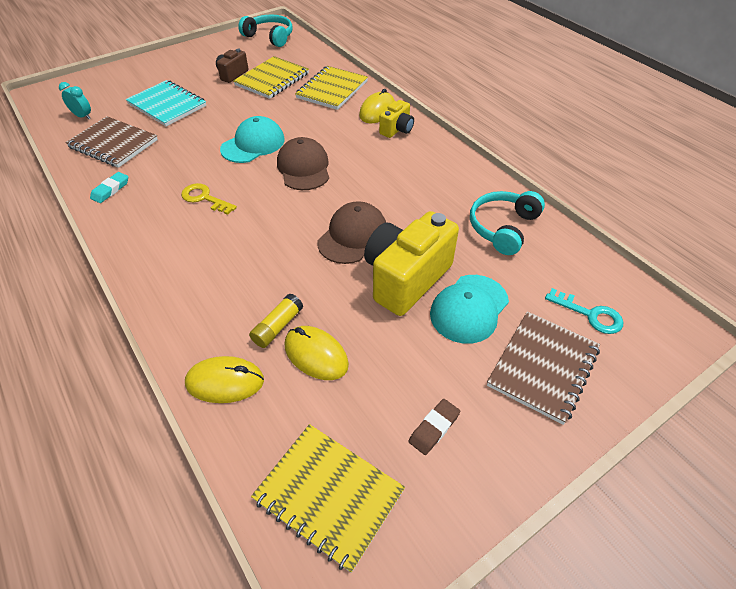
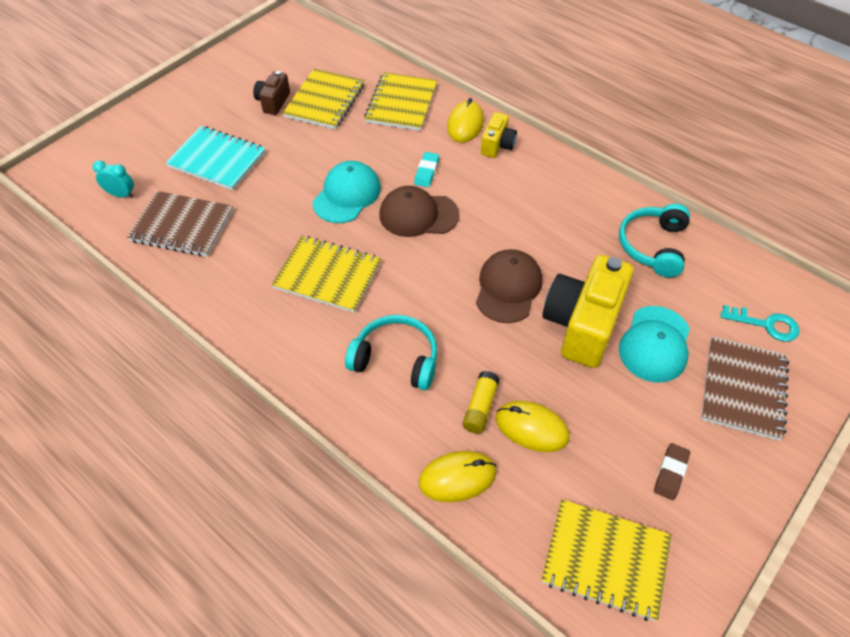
camera: 15 degrees left, 5 degrees up
(110, 190) = (214, 287): turquoise eraser -> turquoise eraser (426, 172)
(204, 198) = (328, 276): yellow key -> yellow notebook
(269, 37) = (291, 39): turquoise headphones -> turquoise headphones (396, 359)
(303, 168) = (418, 215): brown cap -> brown cap turned 60 degrees counterclockwise

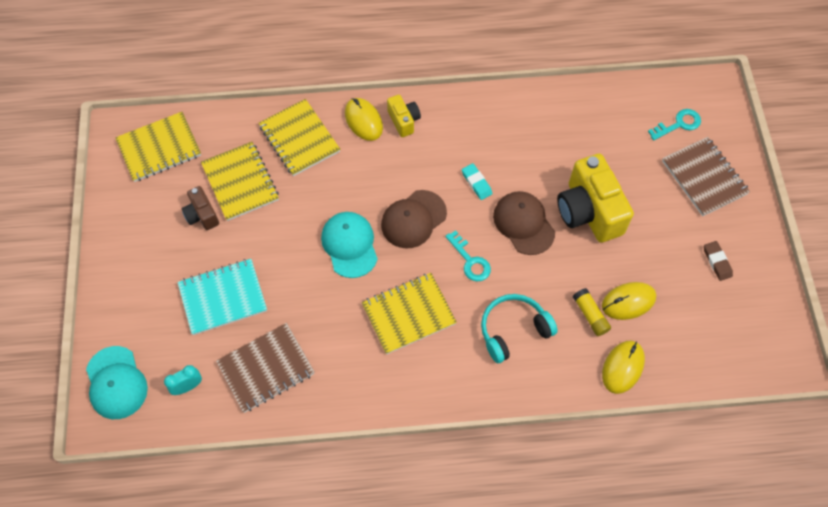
camera: 45 degrees left, 10 degrees up
(426, 172) = (381, 181): turquoise eraser -> turquoise eraser (476, 183)
(426, 279) = (470, 261): none -> turquoise key
(605, 560) = (733, 340): yellow notebook -> yellow notebook (159, 148)
(653, 246) = (573, 120): turquoise headphones -> none
(655, 344) = (637, 189): turquoise cap -> turquoise cap (116, 383)

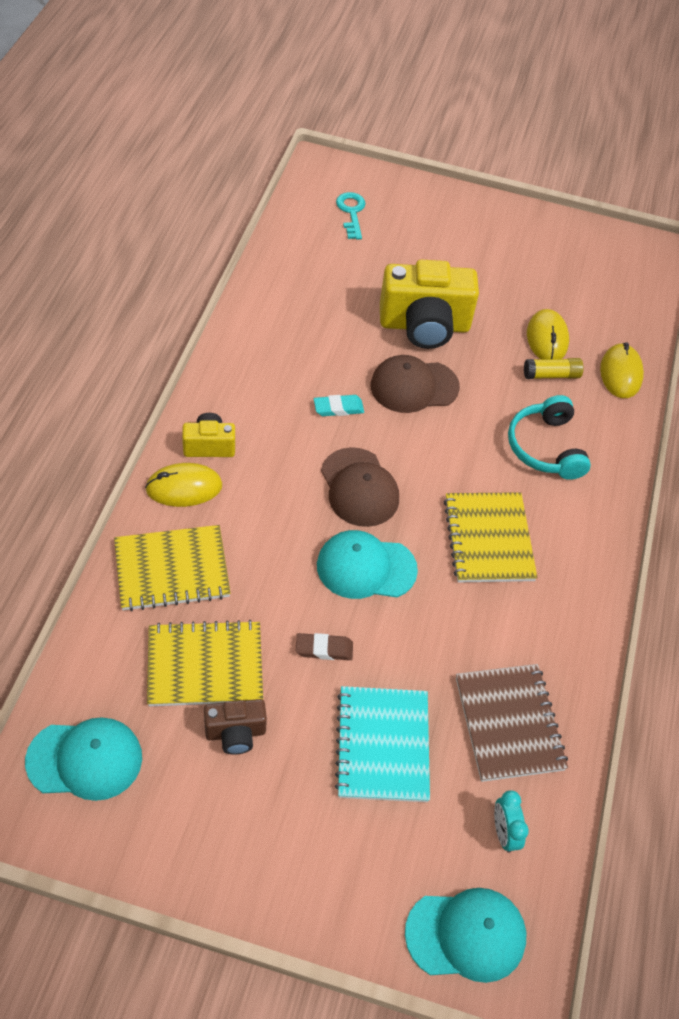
camera: 75 degrees left, 10 degrees down
(159, 148) = (85, 759): yellow notebook -> turquoise cap
(470, 261) = (441, 453): turquoise key -> none
(623, 367) = (620, 373): yellow mouse -> yellow mouse turned 45 degrees clockwise
(704, 177) = (426, 222): brown notebook -> none
(717, 262) = (528, 254): brown eraser -> brown eraser (324, 649)

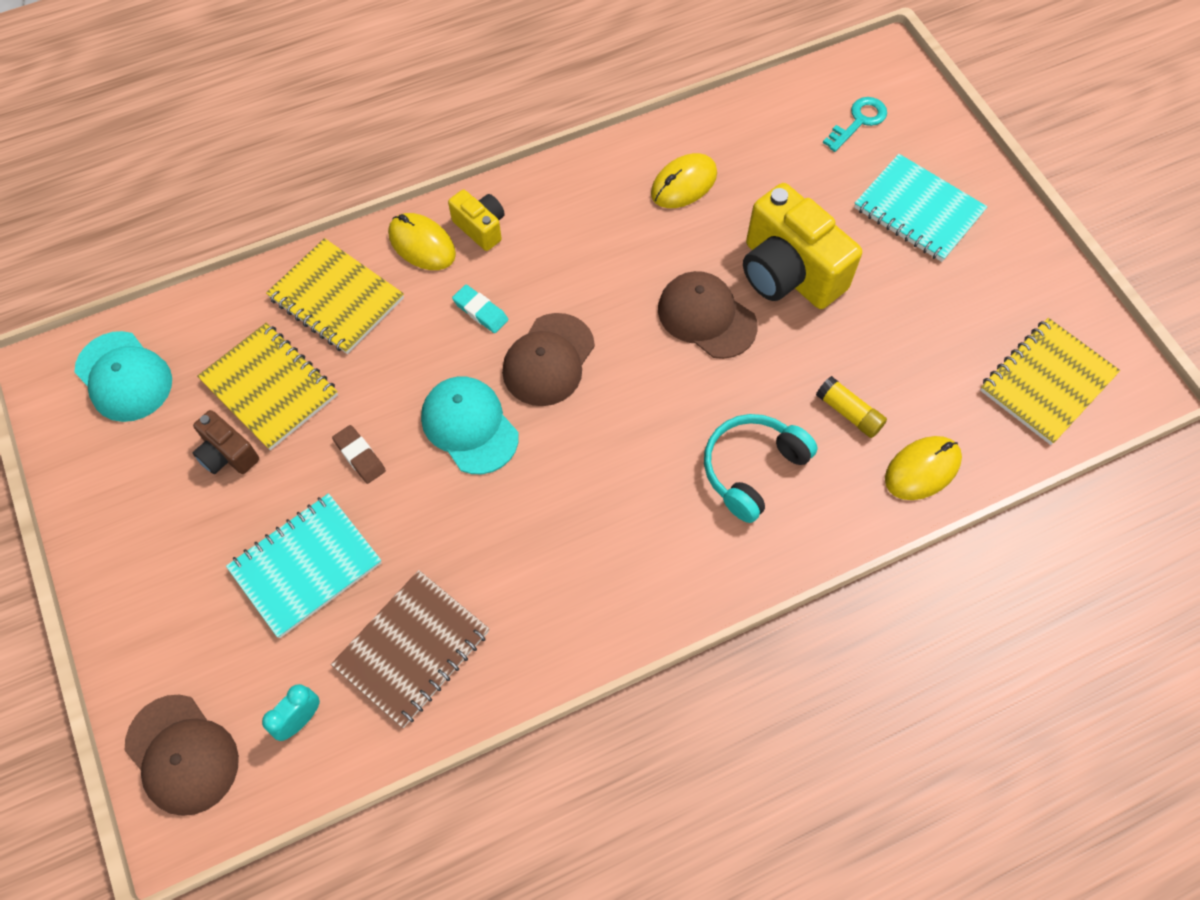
camera: 55 degrees right, 10 degrees up
(338, 408) = (618, 282): turquoise eraser -> turquoise eraser (480, 311)
(445, 239) = (918, 210): none -> turquoise notebook
(466, 935) = (182, 754): turquoise cap -> brown cap
(488, 539) = (594, 497): yellow notebook -> yellow notebook (1047, 382)
(547, 338) = (892, 377): yellow mouse -> yellow mouse (683, 184)

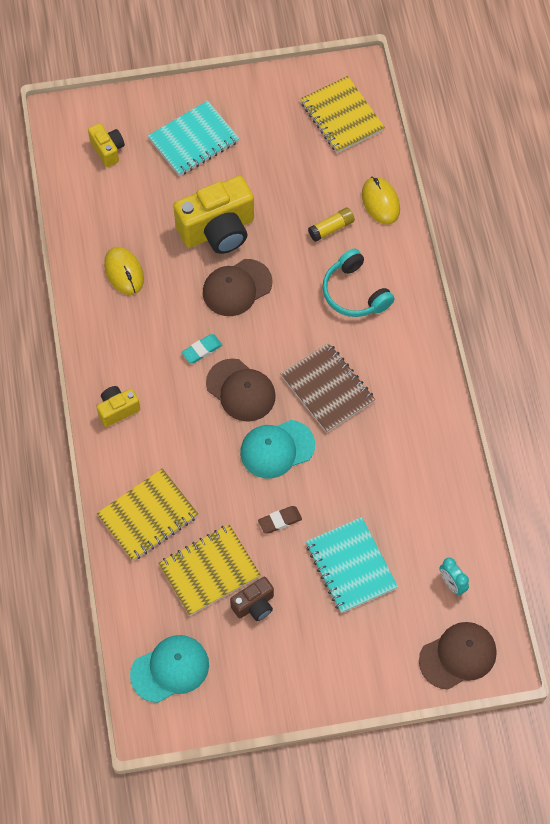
camera: 75 degrees left, 0 degrees up
(412, 649) = (423, 512): brown notebook -> brown notebook (327, 389)
(422, 244) = (119, 451): yellow mouse -> none
(480, 311) = (188, 424): turquoise eraser -> turquoise eraser (202, 350)
(859, 121) = (108, 150): turquoise key -> yellow camera

